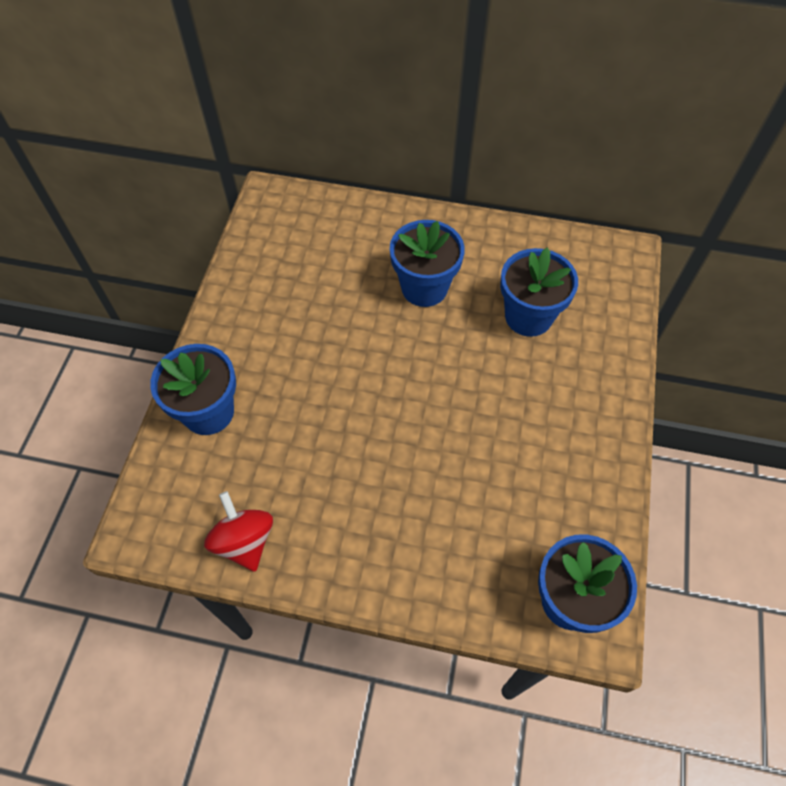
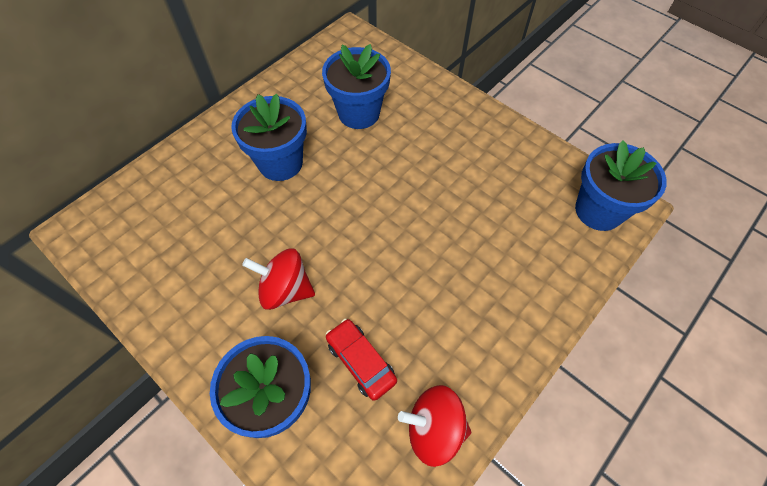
camera: 60 degrees left, 0 degrees up
(272, 455) = (361, 361): none -> red car
(303, 364) = (285, 289): none -> red spinning top

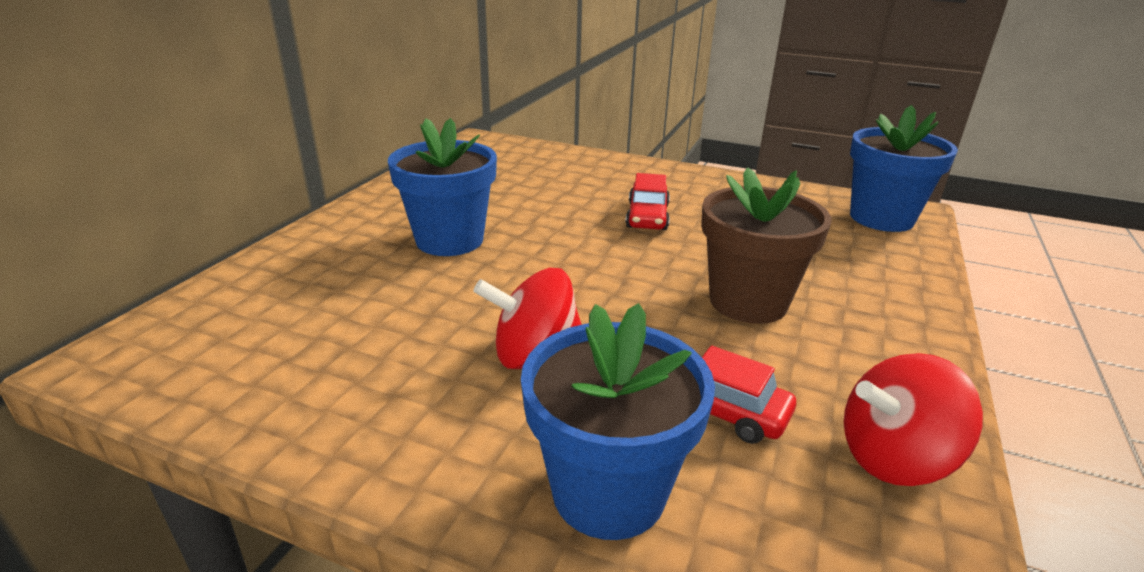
camera: 20 degrees left, 30 degrees down
(359, 113) = (532, 190): blue flower pot -> none
(423, 166) = (647, 216): none -> red car
(436, 278) = (748, 302): none -> brown flower pot

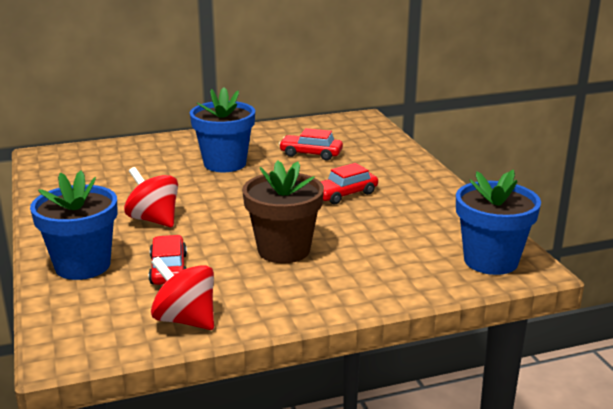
camera: 50 degrees right, 5 degrees down
(517, 191) = (311, 154): none -> red car

